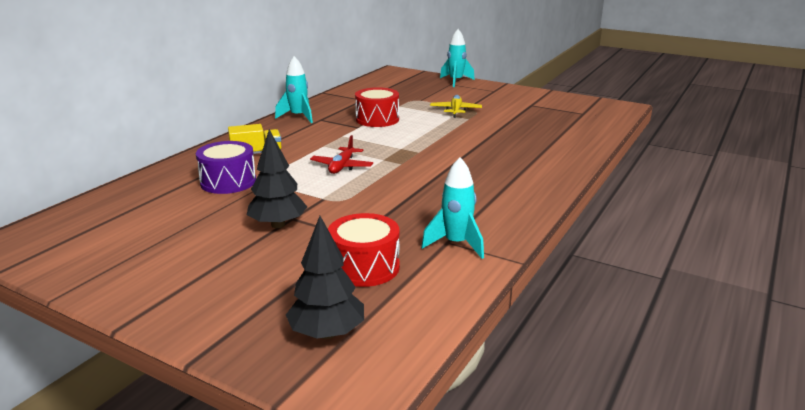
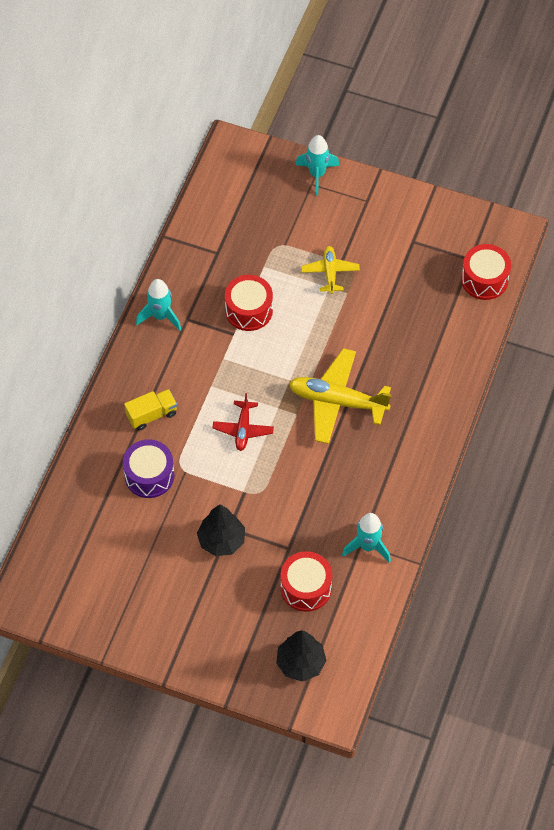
camera: 10 degrees left, 35 degrees up
(445, 160) = (337, 401): none -> yellow plane
(597, 121) = (484, 279): none -> red drum

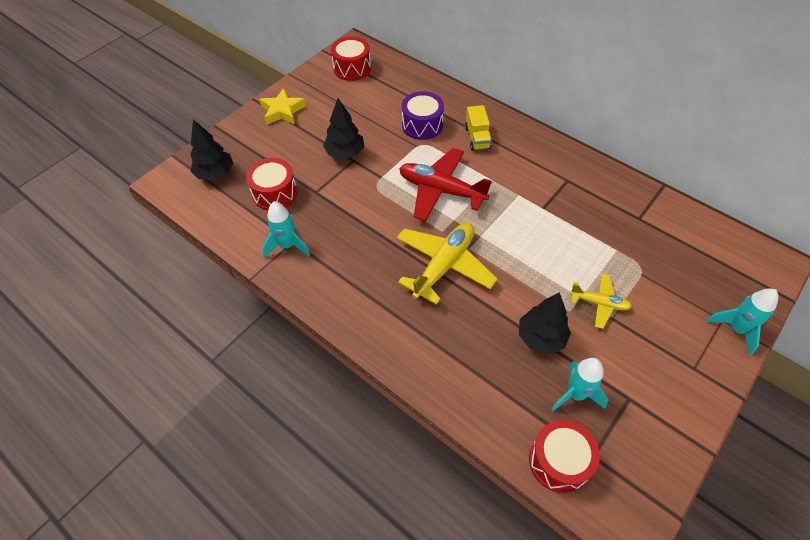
camera: 110 degrees right, 5 degrees down
(160, 316) = (574, 164): turquoise rocket -> turquoise rocket (575, 394)
(175, 636) = (282, 111): none -> yellow star
(243, 429) = (441, 190): red plane -> red plane, size x1.80
(249, 310) = (567, 225): red drum -> red drum (352, 68)
(382, 309) = (541, 337): none -> black tree

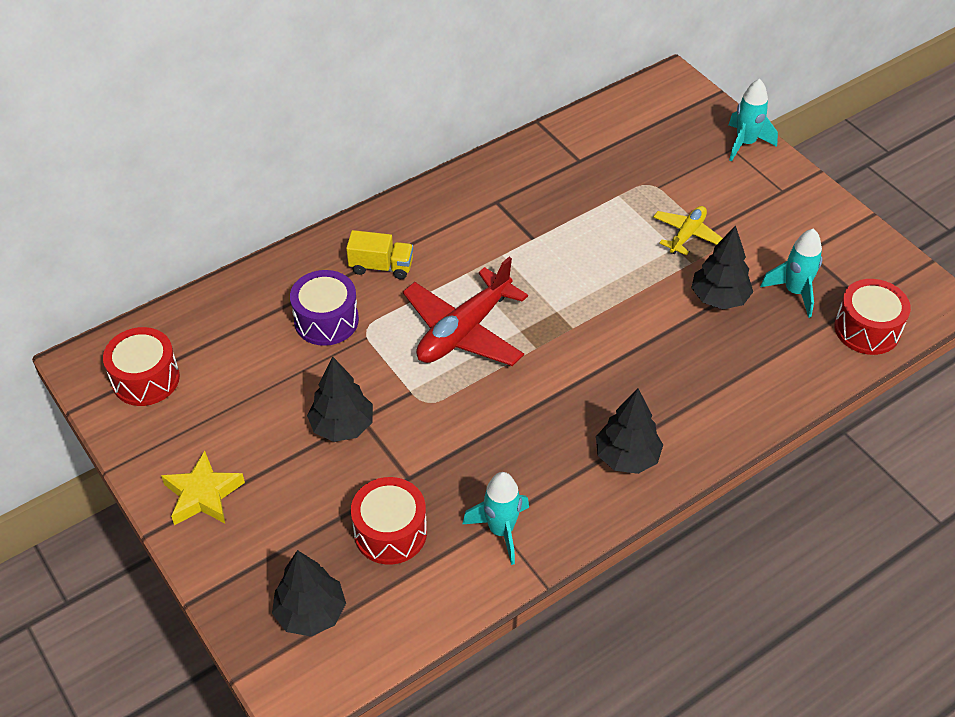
camera: 75 degrees left, 5 degrees down
(364, 303) = (627, 457): none -> black tree
(444, 266) = (592, 360): yellow plane -> none

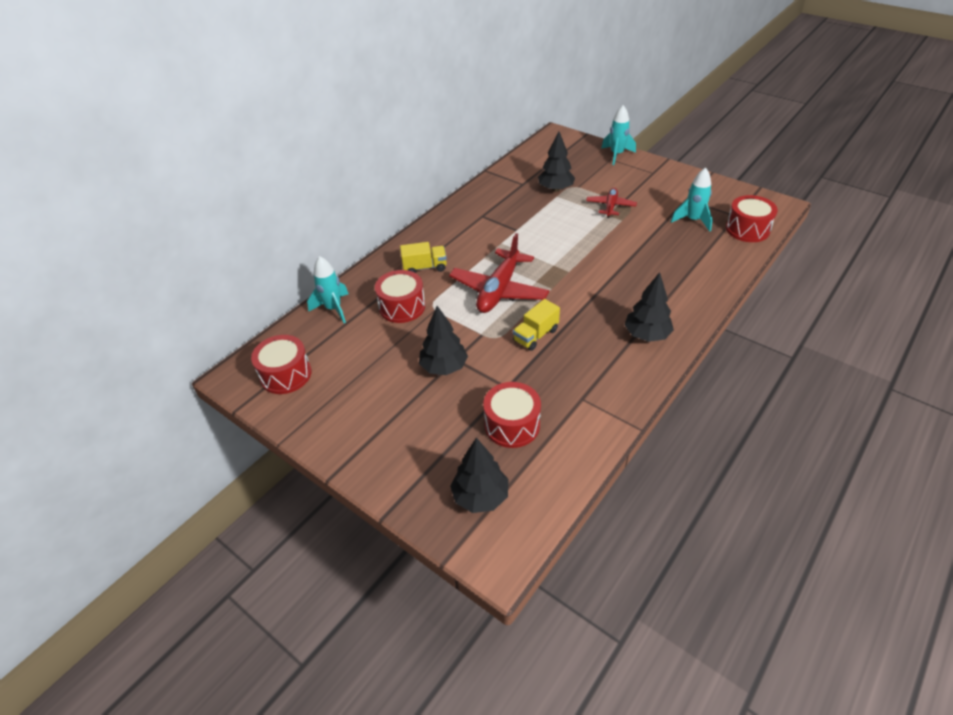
camera: 15 degrees left, 5 degrees down
(203, 495) = (361, 439): yellow star -> none
(326, 320) = (402, 307): purple drum -> red drum
(480, 414) = (535, 335): none -> yellow truck
(501, 530) = (589, 402): turquoise rocket -> turquoise rocket (333, 309)
(687, 235) = (610, 206): yellow plane -> red plane
(719, 298) = (650, 234): black tree -> black tree (555, 189)

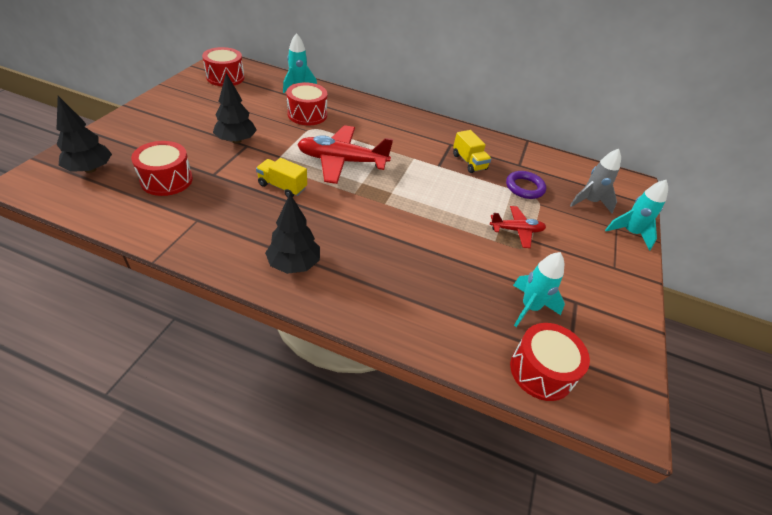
camera: 65 degrees right, 0 degrees up
(425, 267) = (361, 120): yellow truck -> yellow truck (469, 162)
(555, 189) = (524, 187): black tree -> purple ring
(578, 162) = (589, 202): none -> grey rocket

